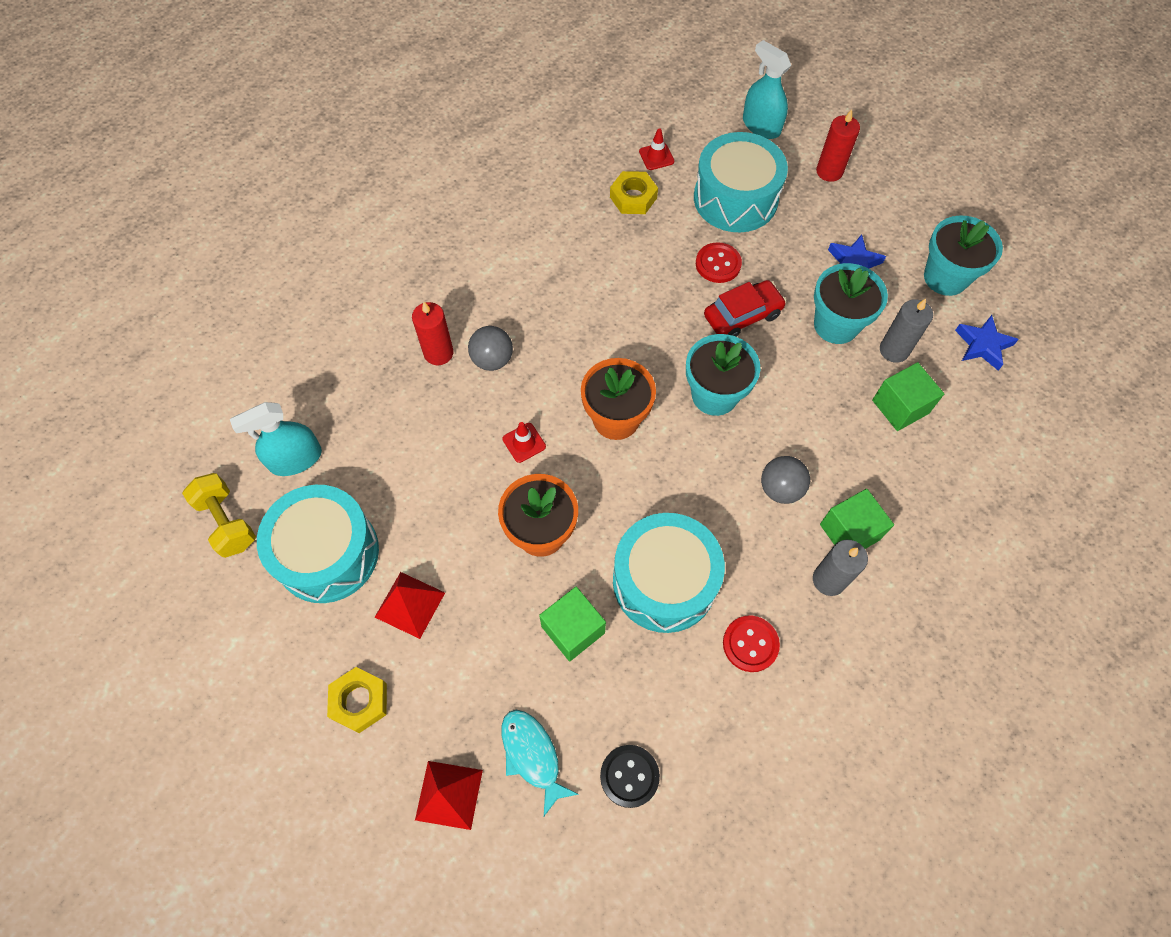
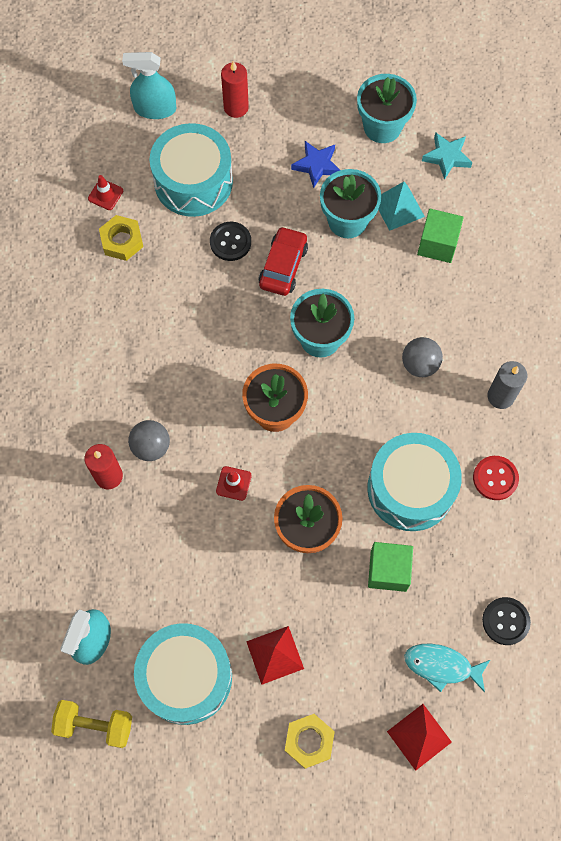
camera: 45 degrees left, 5 degrees up
(718, 264) = (230, 242): red button -> black button
(849, 532) = (484, 355): green cube -> none
(894, 350) = (398, 207): grey candle -> turquoise pyramid
(982, 345) = (447, 157): blue star -> turquoise star

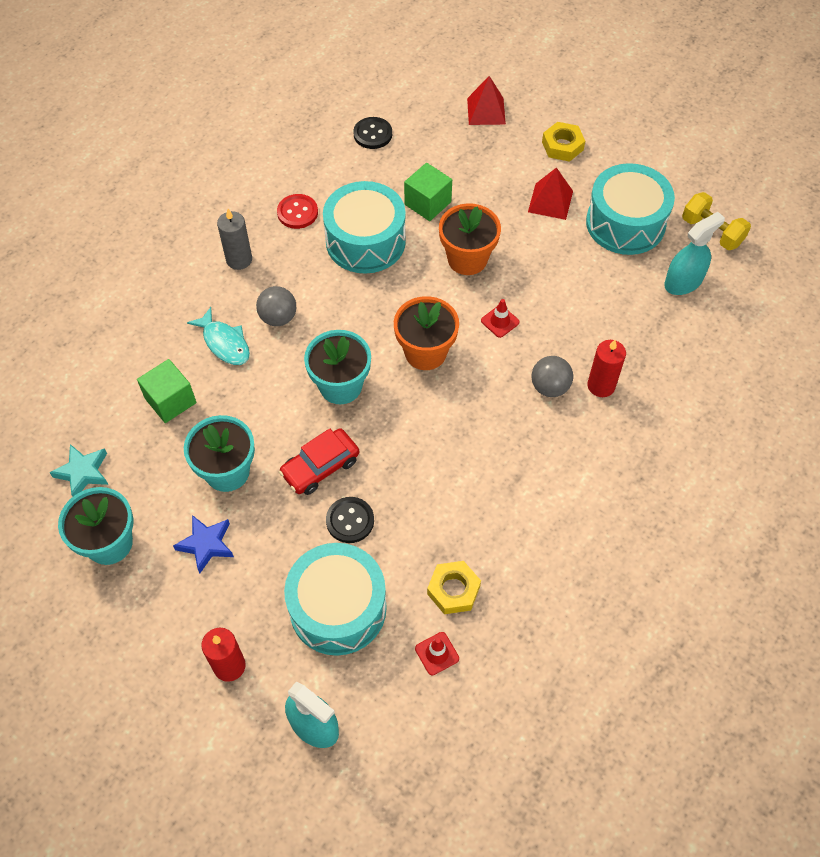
camera: 145 degrees left, 10 degrees down
(398, 207) = (171, 454): turquoise pyramid -> none
(441, 666) = (438, 135): turquoise fish -> turquoise fish (225, 343)

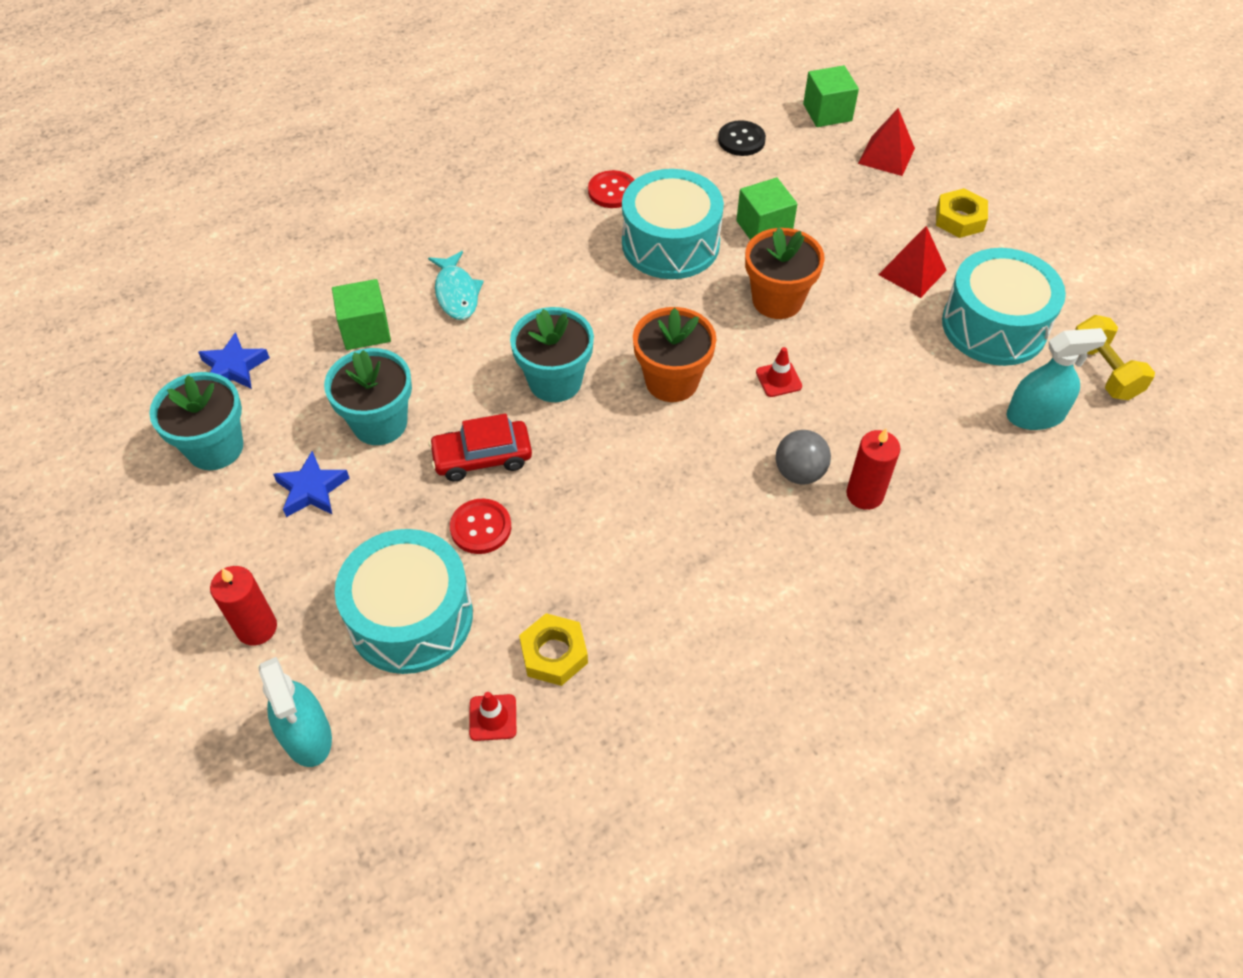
camera: 25 degrees right, 5 degrees down
(83, 472) = (234, 367): turquoise star -> blue star
(239, 259) = (522, 217): grey candle -> none
(278, 317) = (529, 288): grey ball -> none
(350, 521) = (481, 527): black button -> red button
(425, 88) = (827, 112): none -> green cube

